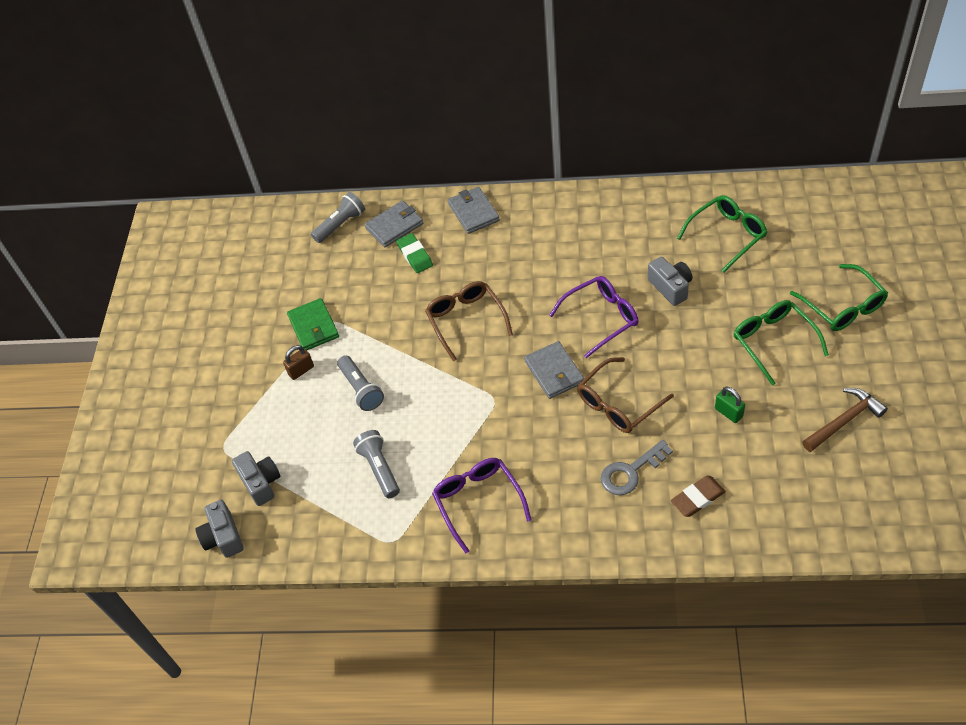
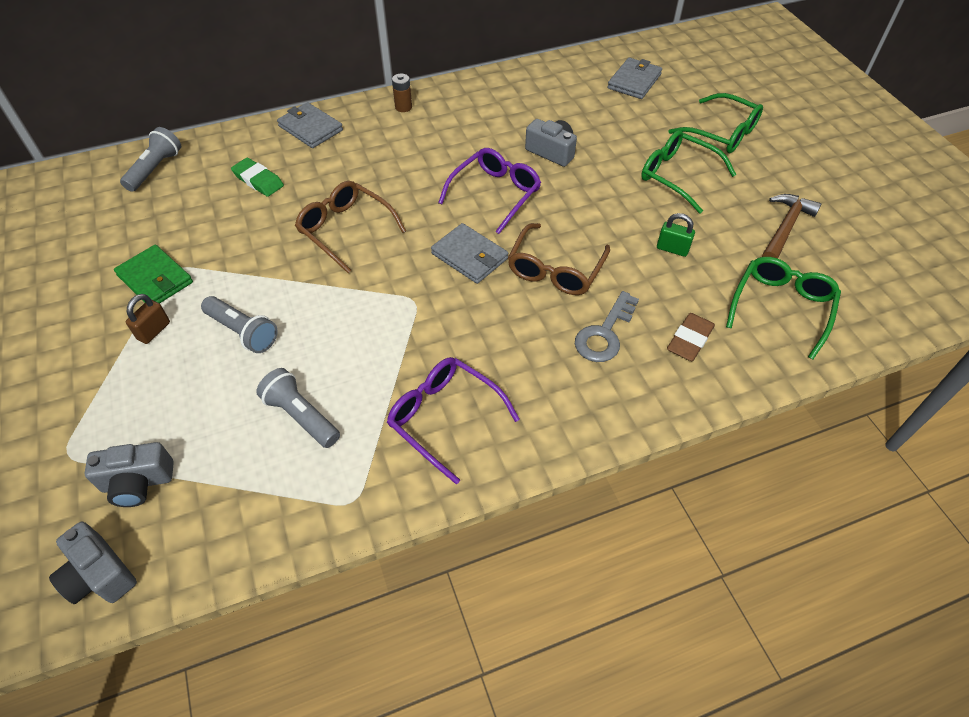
camera: 30 degrees left, 0 degrees up
(261, 483) = (138, 483): grey camera -> grey camera turned 135 degrees clockwise
(394, 226) = (223, 158): grey wallet -> grey wallet (634, 81)
(560, 208) = (403, 107): none -> brown battery
(727, 235) = (581, 98): green glasses -> green glasses (781, 307)

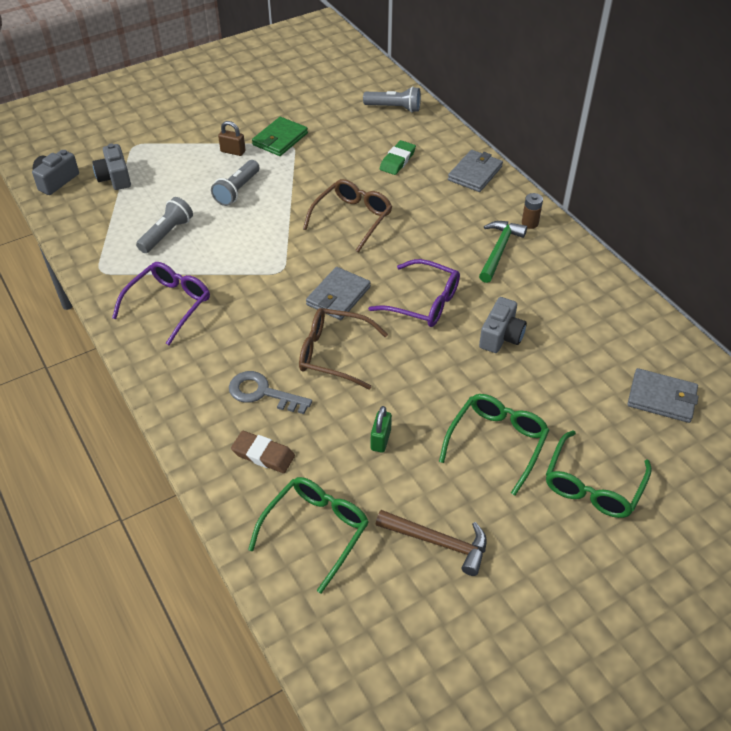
camera: 80 degrees right, 5 degrees down
(436, 133) = (499, 250): none -> green hammer
(781, 307) = (316, 531): green glasses -> green glasses turned 75 degrees counterclockwise

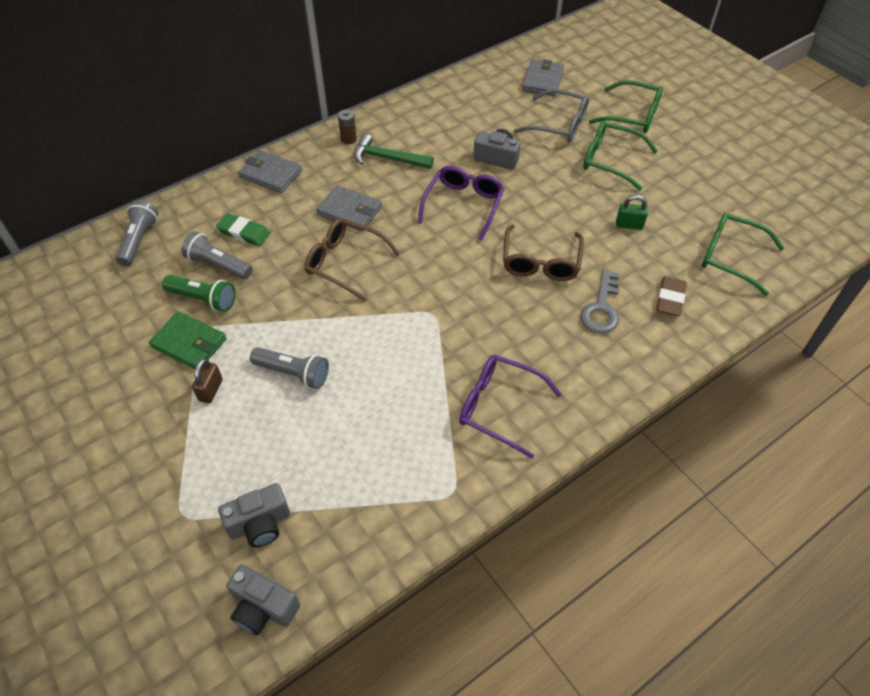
camera: 95 degrees left, 5 degrees up
(166, 234) = (378, 434): grey flashlight -> grey flashlight (218, 265)
(323, 143) = (203, 299): none -> green flashlight
(338, 296) = (464, 265): grey wallet -> grey wallet (350, 211)
(438, 542) = (711, 190): brown hammer -> none
(566, 401) = (559, 125): none -> grey glasses

